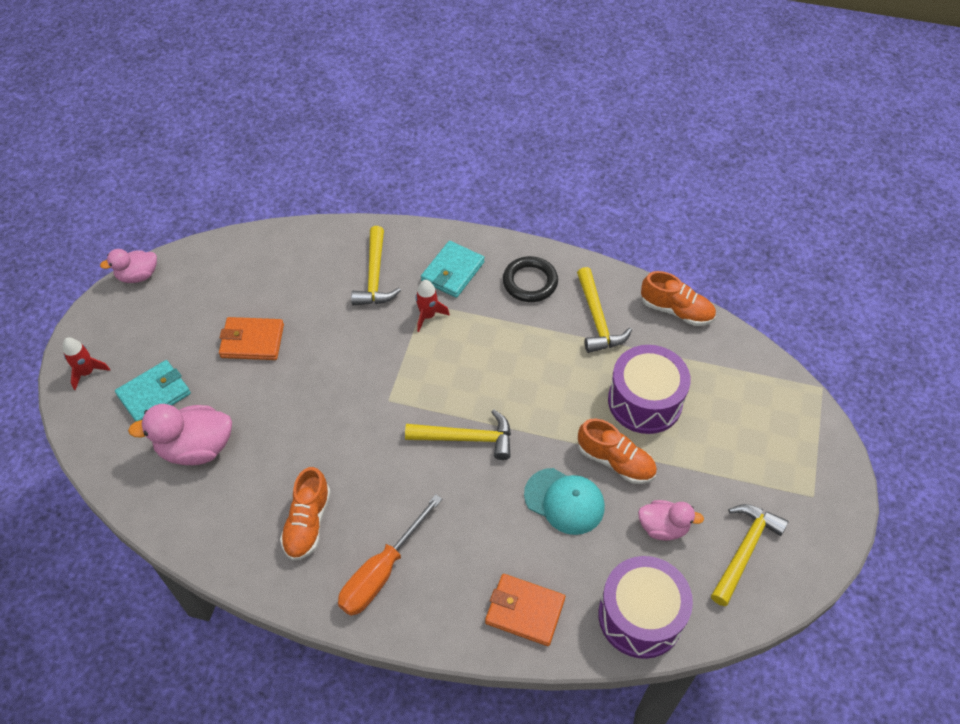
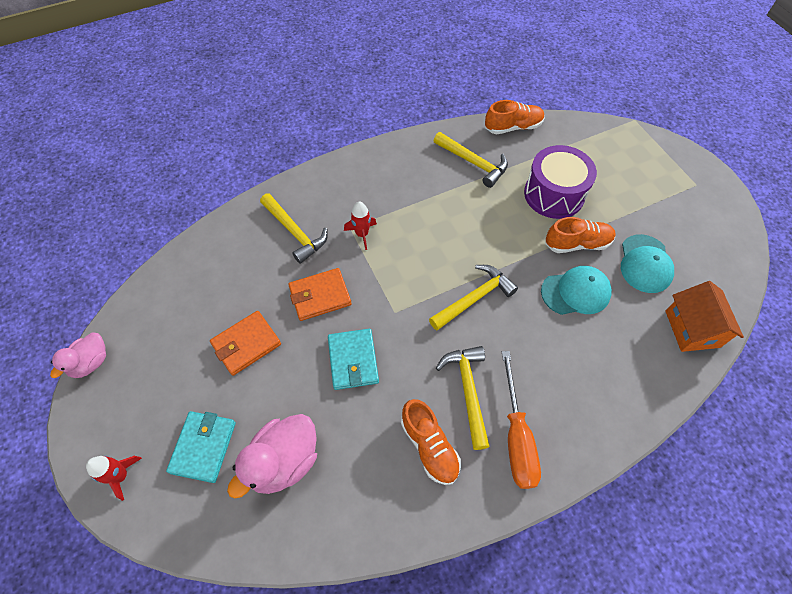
camera: 40 degrees left, 5 degrees up
(452, 271) = (348, 193): turquoise wallet -> turquoise wallet (353, 360)
(525, 611) = (629, 383): orange wallet -> orange wallet (320, 296)
(530, 282) = (407, 167): black ring -> none
(640, 616) = (692, 329): purple drum -> orange house
(663, 527) = (645, 264): pink duck -> turquoise cap
(744, 550) = (698, 242): yellow hammer -> yellow hammer (468, 390)

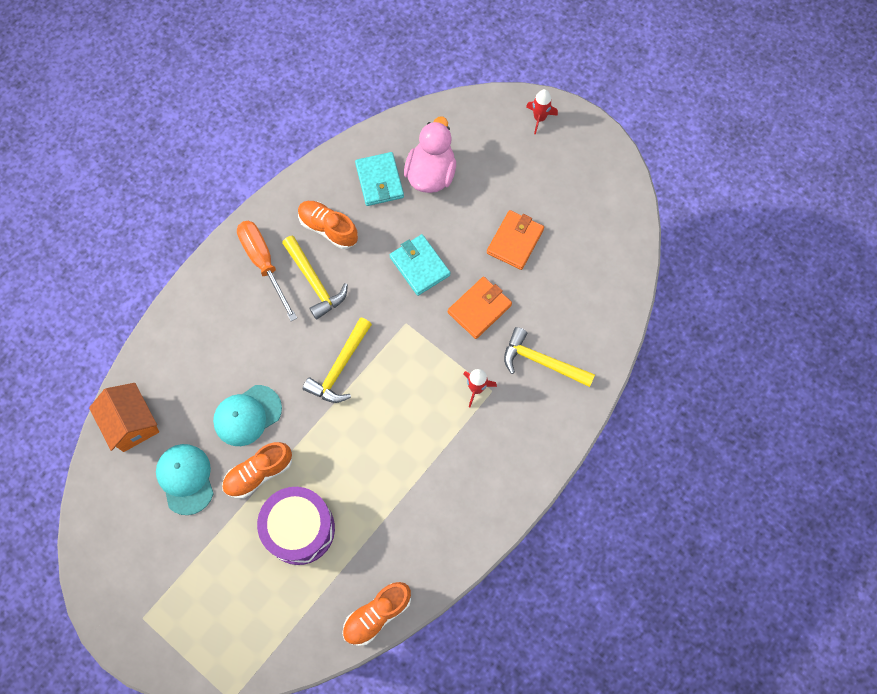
camera: 155 degrees right, 10 degrees up
(91, 362) = (627, 175): pink duck -> none
(203, 447) = (495, 158): turquoise wallet -> turquoise wallet (379, 181)
(473, 163) = (402, 534): yellow hammer -> none

